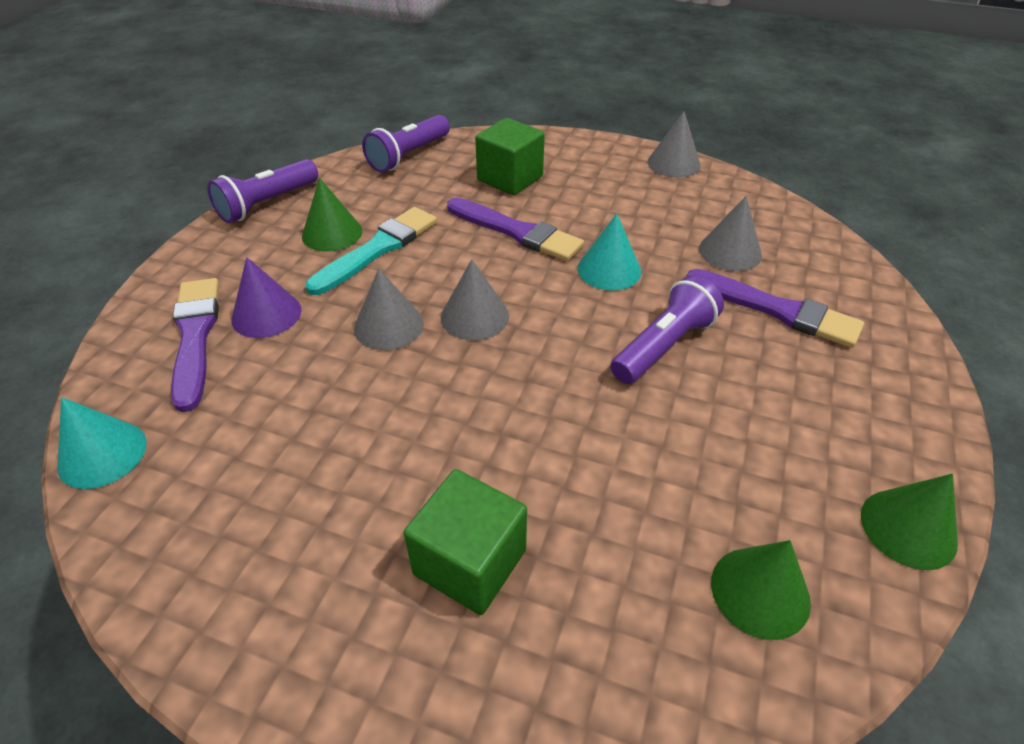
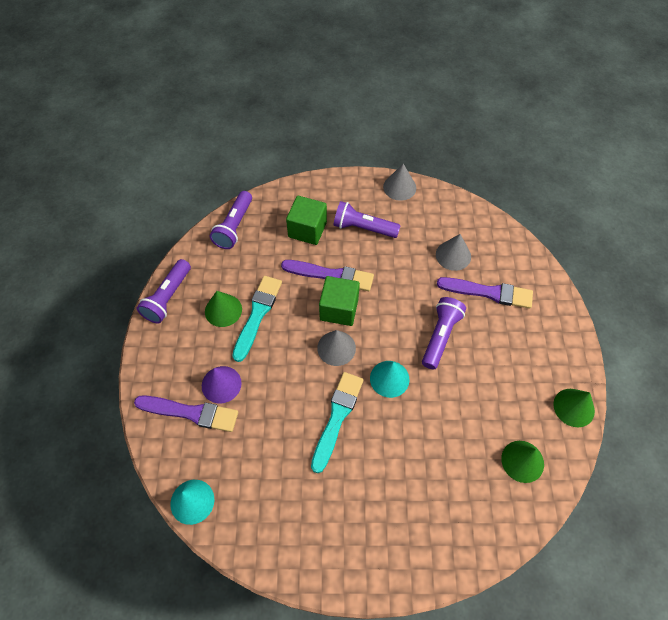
camera: 20 degrees left, 15 degrees up
(195, 336) = (191, 413): purple brush -> purple brush turned 135 degrees clockwise
(389, 326) = (293, 370): grey cone -> none
(421, 407) = (337, 417): none -> turquoise brush
(470, 562) = (399, 492): green cube -> green cube (339, 309)
(595, 193) = (363, 228): none -> purple flashlight
(609, 270) = (394, 290): turquoise cone -> turquoise cone (389, 378)

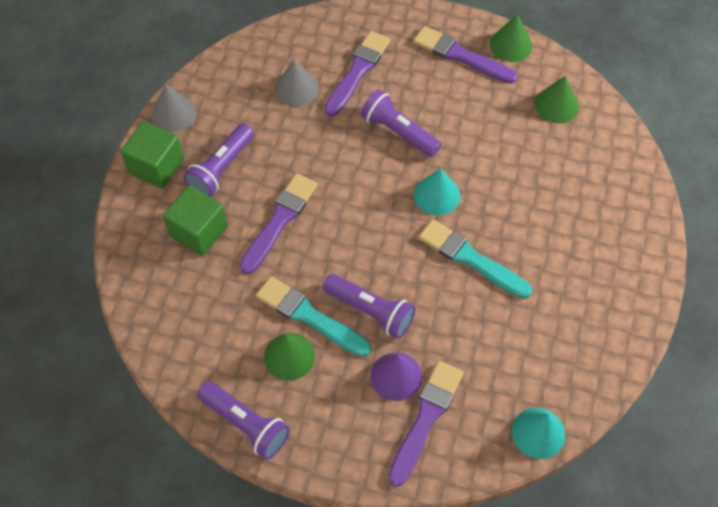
camera: 75 degrees left, 0 degrees up
(234, 227) = (158, 320): purple flashlight -> purple flashlight (370, 311)
(336, 348) = (383, 239): grey cone -> none
(339, 309) = (331, 223): green cube -> green cube (156, 166)
(541, 367) = (460, 55): none -> purple brush

